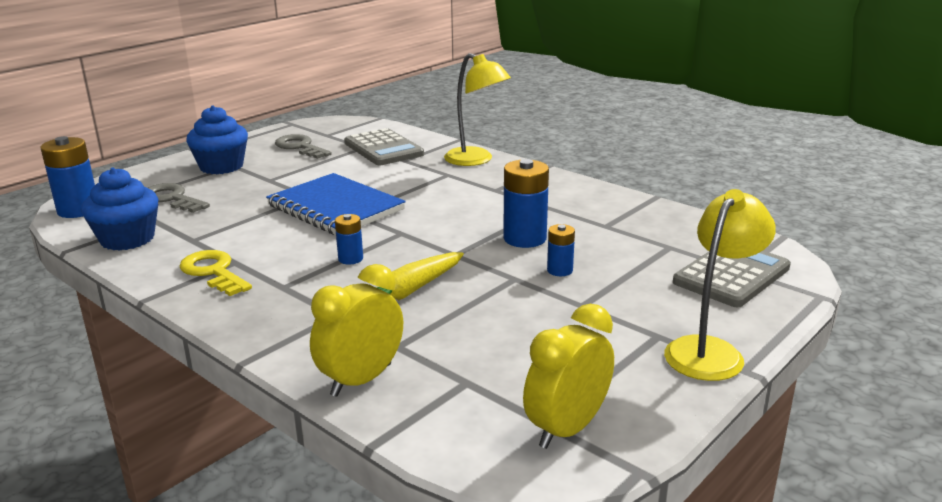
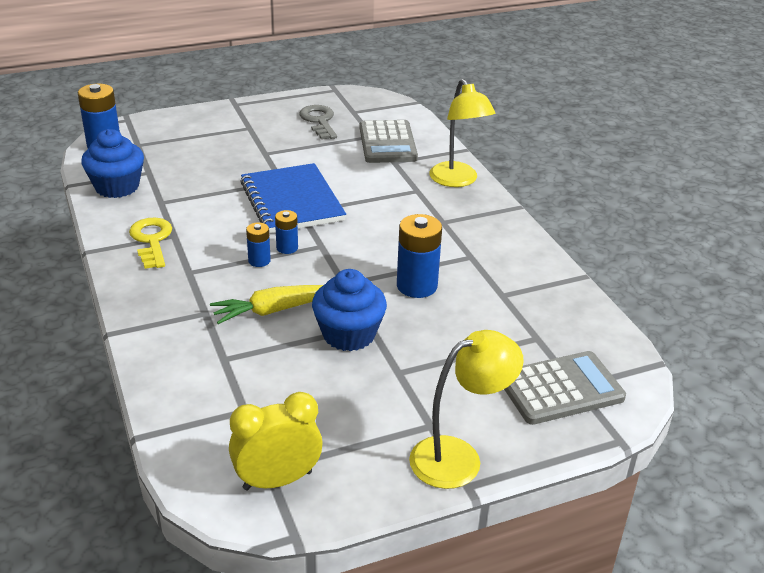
camera: 25 degrees right, 10 degrees up
(172, 199) = (177, 153): grey key -> none
(221, 166) = (239, 127): blue cupcake -> blue cupcake (349, 334)
(361, 380) = (174, 379): yellow clock -> none
(559, 270) = (414, 330): blue battery -> blue battery (287, 248)

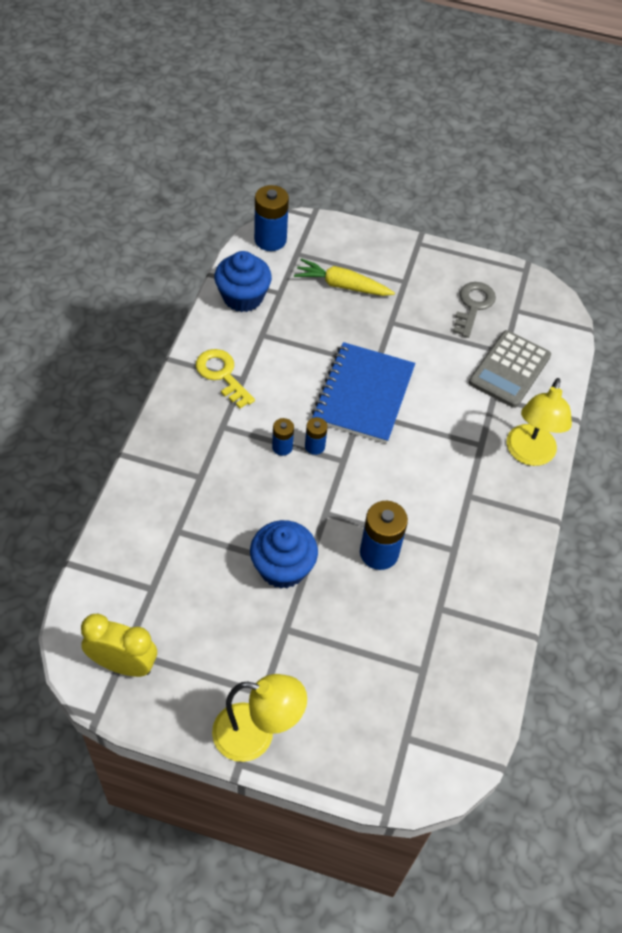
camera: 35 degrees right, 20 degrees up
(151, 240) = (222, 375): yellow key -> yellow key turned 60 degrees counterclockwise
(274, 310) = (250, 507): yellow carrot -> yellow carrot (342, 285)
(560, 389) = (390, 731): grey calculator -> none

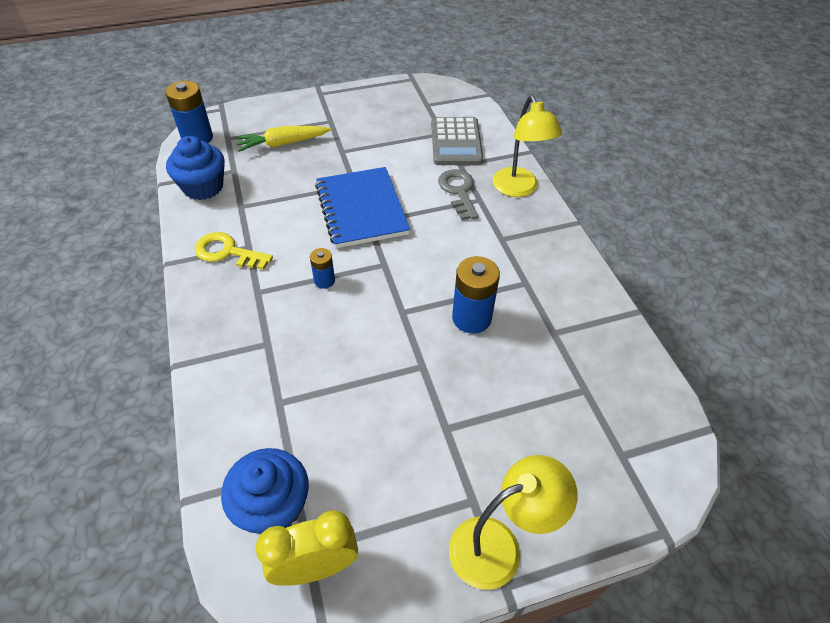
camera: 30 degrees left, 5 degrees down
(282, 567) = (401, 377): blue cupcake -> blue cupcake (273, 506)
(314, 446) = (352, 266): blue battery -> none
(473, 306) = (394, 115): grey key -> grey key (458, 191)

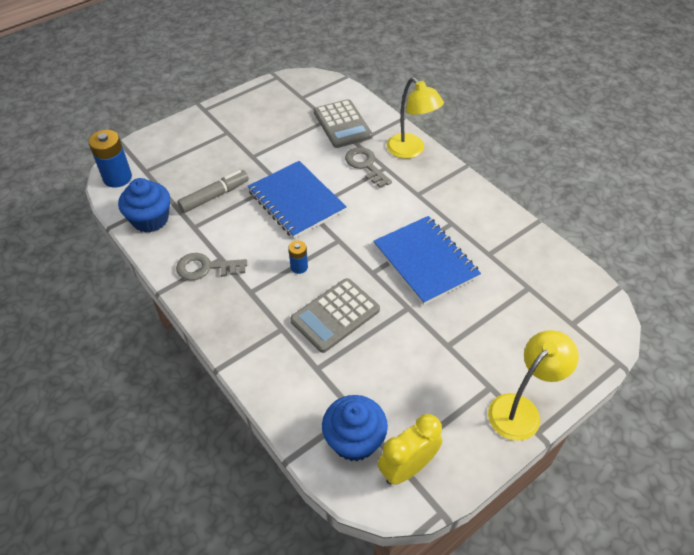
camera: 20 degrees left, 0 degrees up
(227, 252) = (206, 268): yellow key -> grey key
(280, 181) = (214, 196): none -> grey marker
(283, 144) = (198, 163): yellow carrot -> none
(334, 348) = (335, 315): none -> grey calculator
(471, 318) = (425, 261): blue battery -> blue notebook

